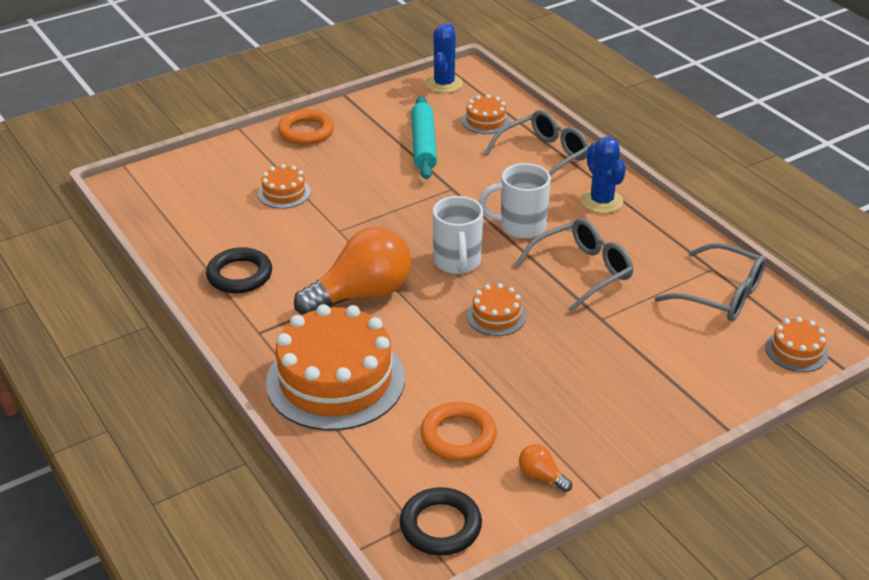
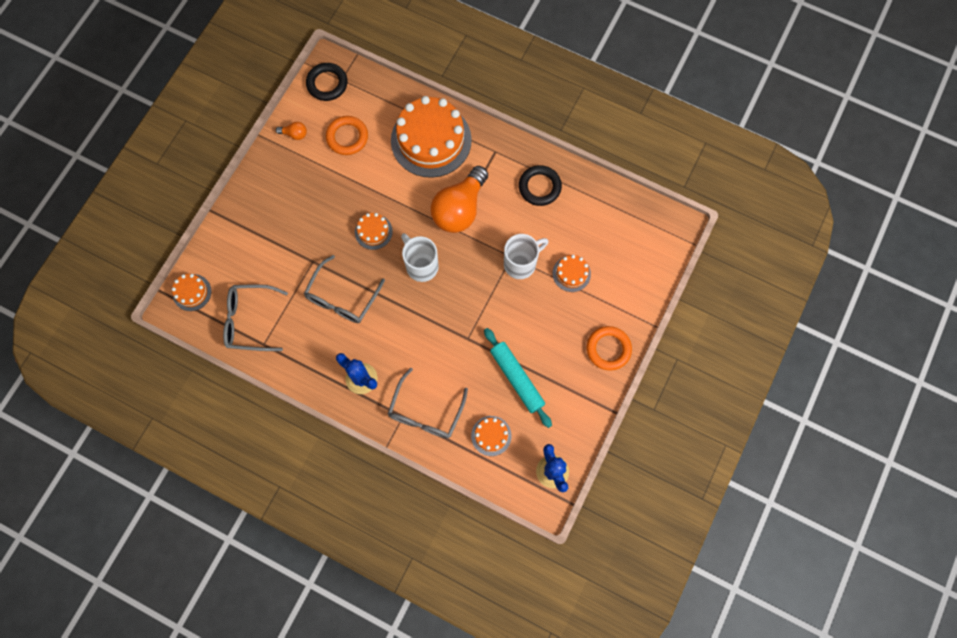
camera: 150 degrees right, 35 degrees up
(520, 226) = (401, 322): white mug -> white mug (521, 263)

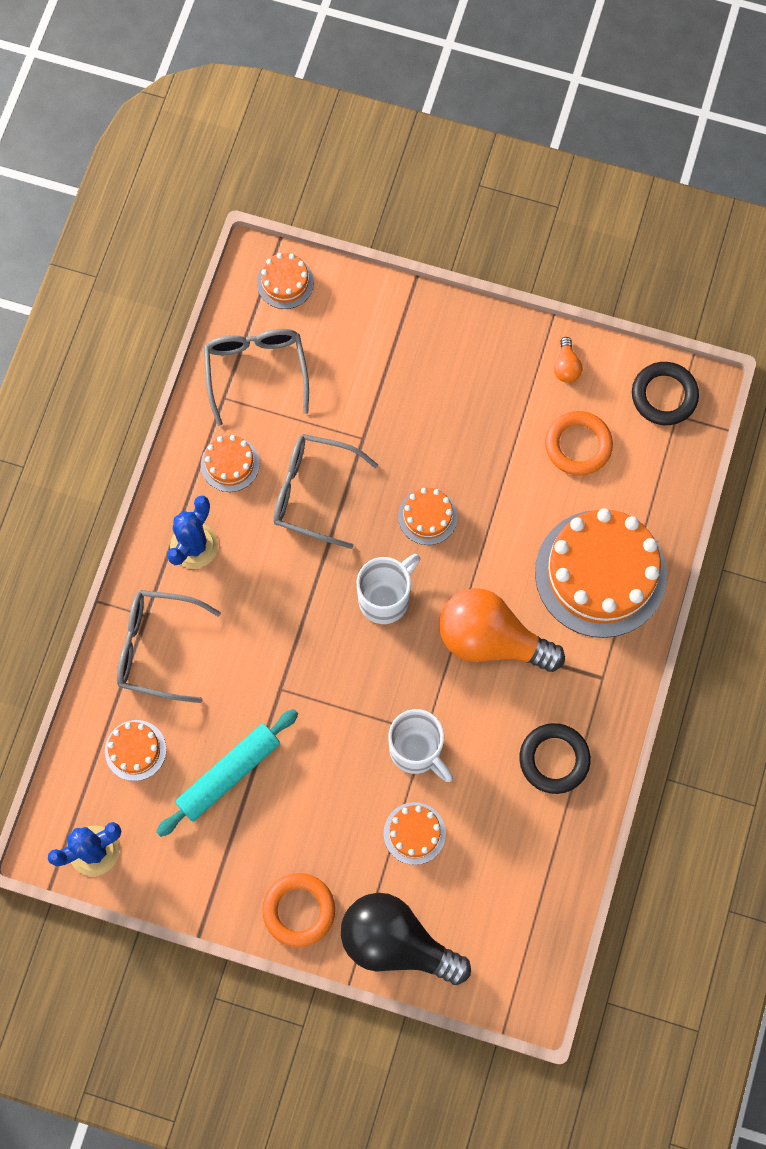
camera: 80 degrees right, 0 degrees up
(310, 347) = (230, 464): none -> orange cake
(635, 295) = (396, 942): none -> black light bulb

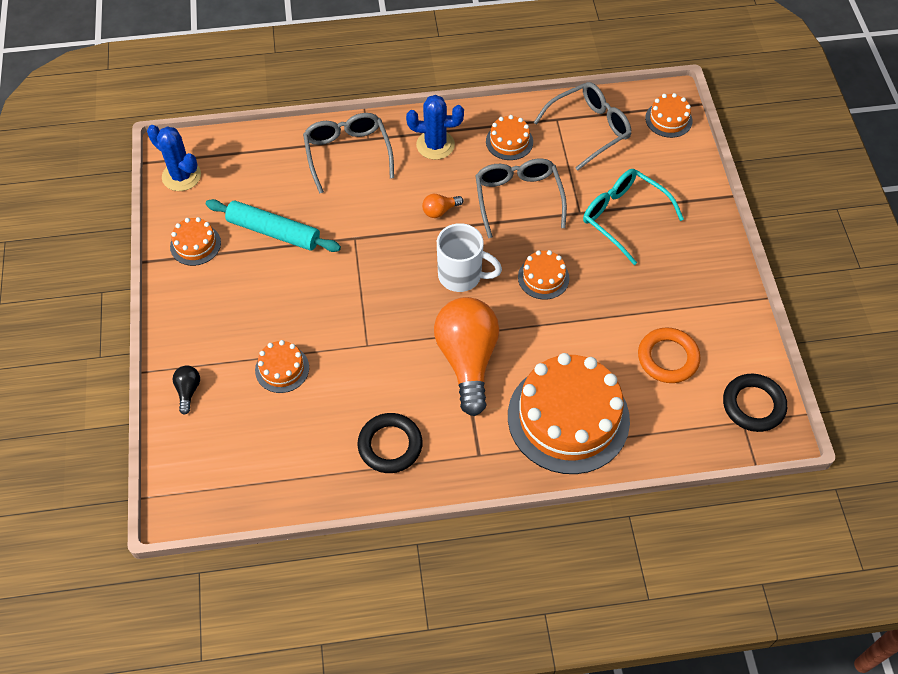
camera: 65 degrees right, 15 degrees down
(135, 750) = (266, 171): orange cake -> orange cake (195, 244)
(299, 910) = (188, 316): orange ring -> none
(390, 398) = (623, 217): none -> turquoise glasses
(396, 942) = (188, 391): black light bulb -> black light bulb, size x0.41
(417, 750) = (350, 344): white mug -> none
(566, 367) = (729, 323): orange light bulb -> orange light bulb (440, 211)

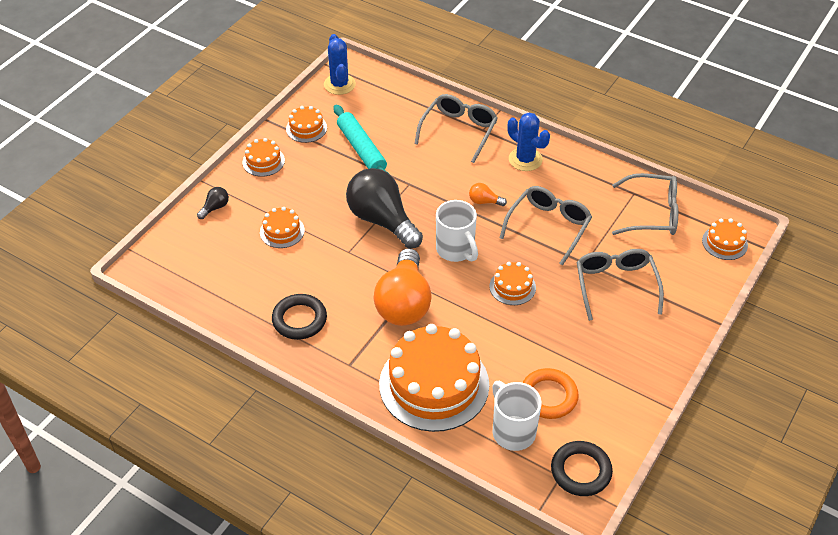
camera: 40 degrees right, 10 degrees down
(366, 292) = (382, 220): none -> black light bulb
(467, 360) = (404, 303): orange light bulb -> orange light bulb turned 150 degrees clockwise
(509, 141) = (582, 187): orange cake -> orange cake (263, 161)
(623, 217) = (615, 285): turquoise glasses -> grey glasses
(671, 411) = (513, 431): none -> white mug

